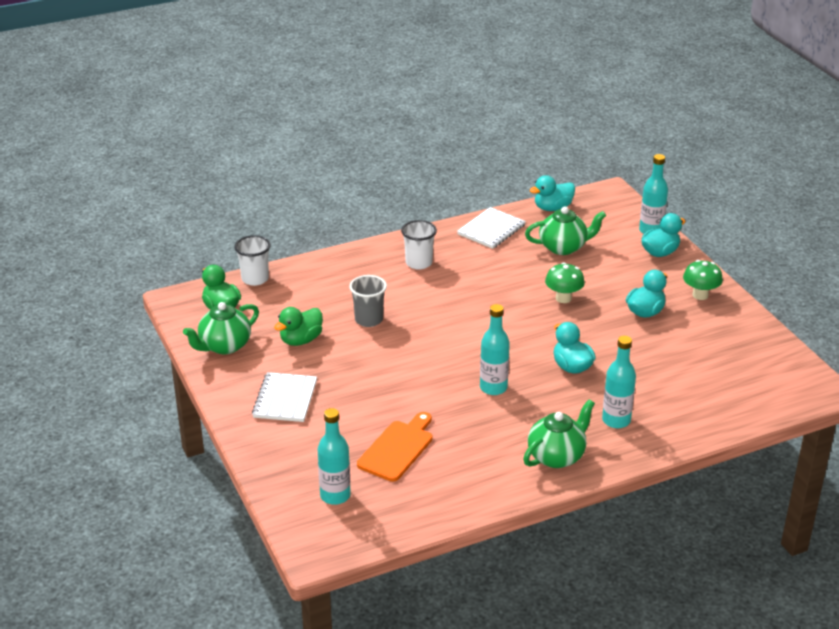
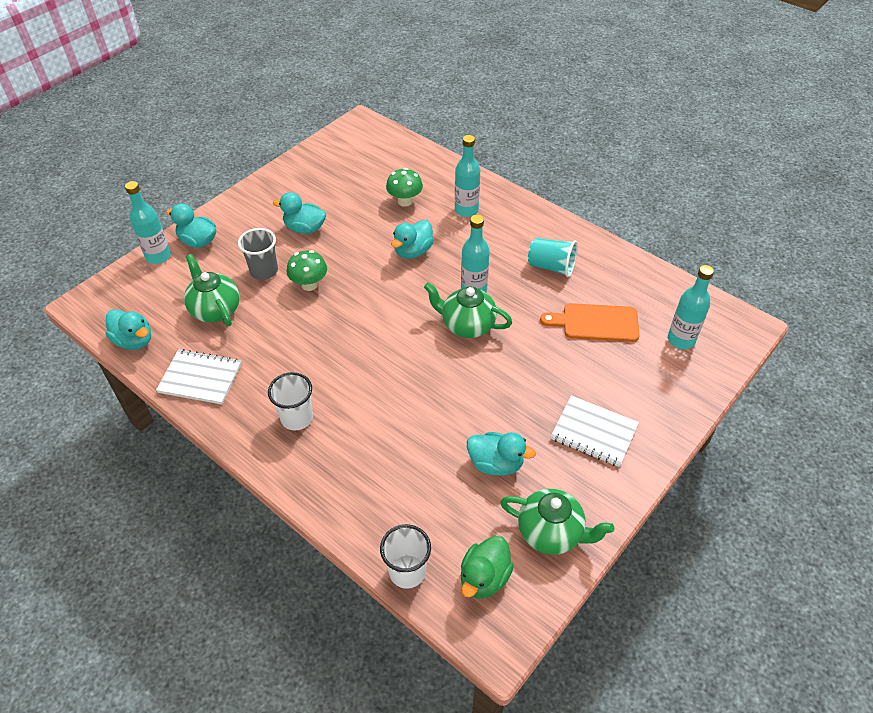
camera: 115 degrees left, 15 degrees up
(285, 399) = (594, 432): white notebook -> white notebook turned 45 degrees clockwise
(301, 340) = (496, 464): green duck -> turquoise duck
(369, 319) = (426, 419): grey cup -> grey cup (264, 271)
(492, 449) = (551, 266): none -> turquoise cup
(557, 456) = (532, 229): green teapot -> green teapot (467, 325)
(700, 295) = (261, 203): green mushroom -> green mushroom (405, 201)

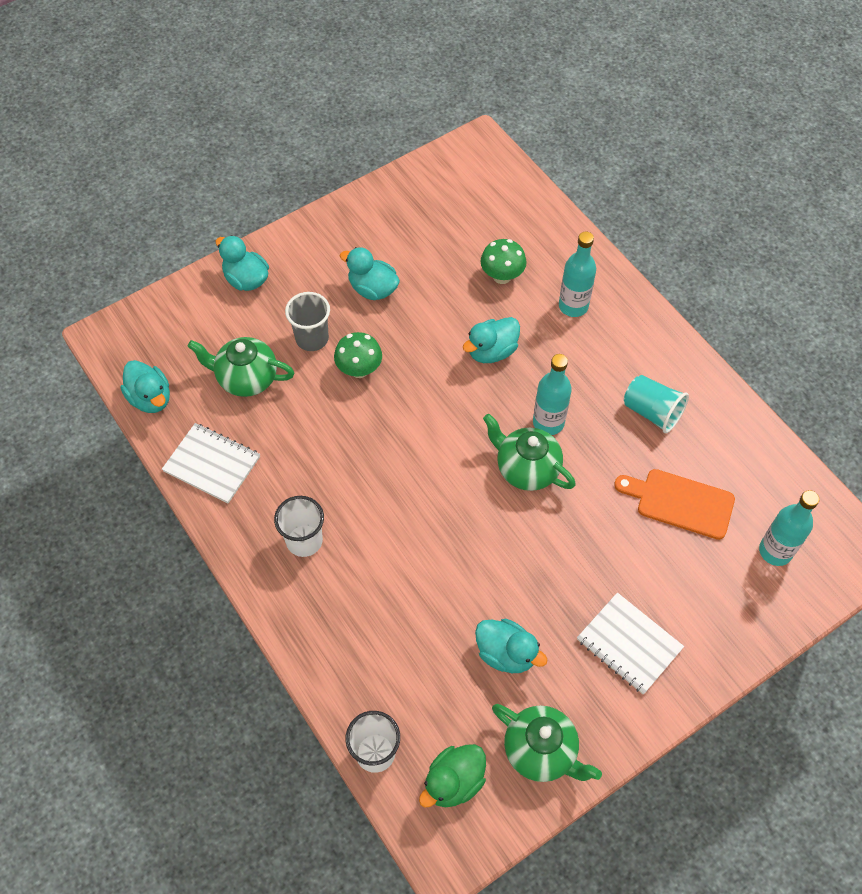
camera: 15 degrees right, 10 degrees up
(158, 256) = (198, 290): turquoise bottle -> none
(215, 309) = (246, 378): green teapot -> green teapot turned 60 degrees counterclockwise

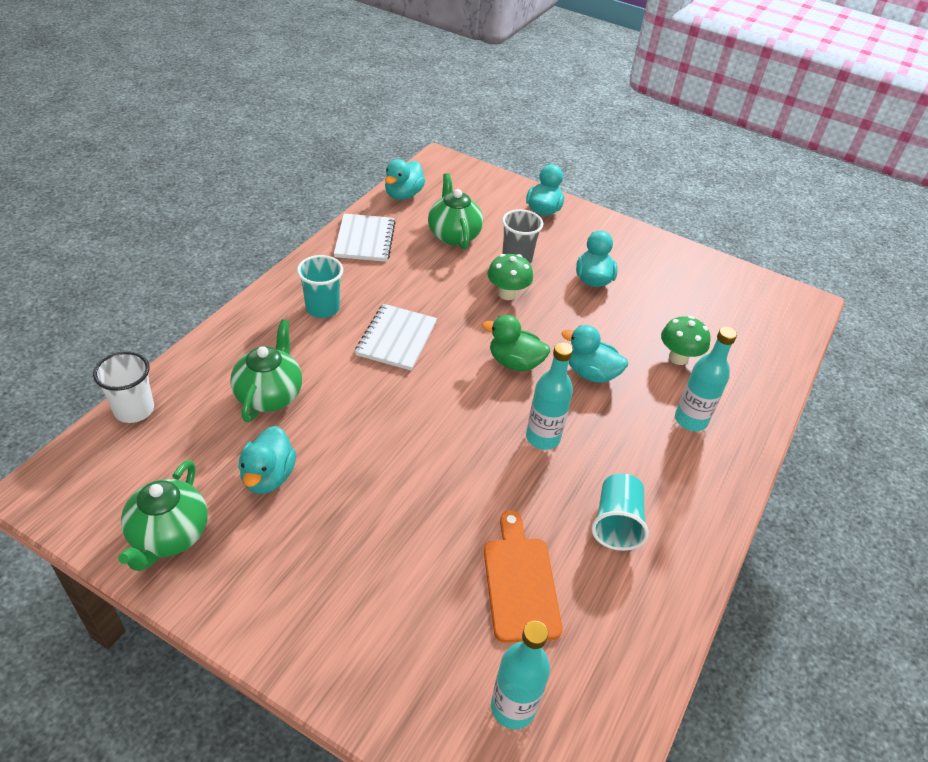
camera: 60 degrees right, 15 degrees down
(304, 541) = (322, 308): white cup -> turquoise cup
(453, 782) = (117, 474): green duck -> green duck (514, 362)
(526, 468) = (480, 435): green teapot -> green teapot (269, 395)
(629, 644) = (320, 581): white notebook -> white notebook (396, 338)

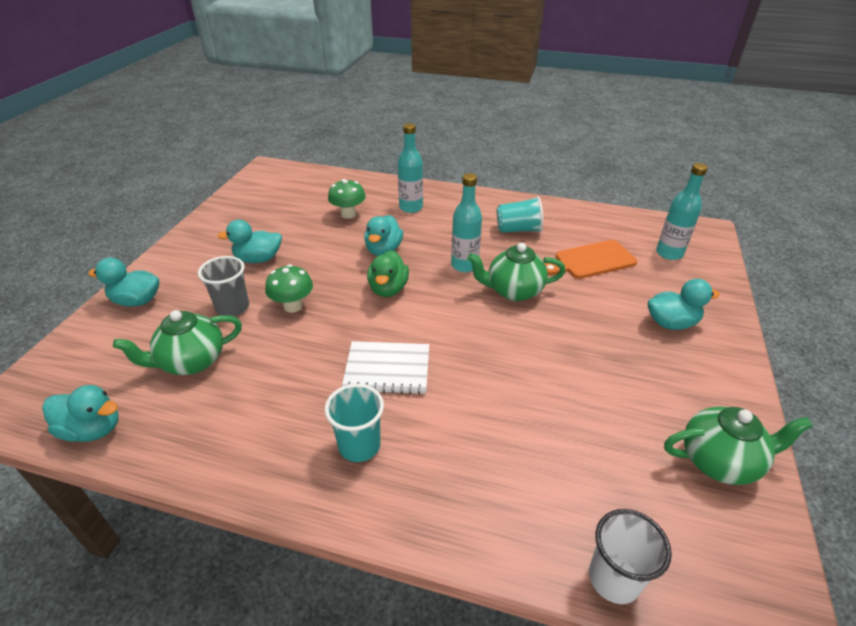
camera: 100 degrees left, 5 degrees down
(268, 476) = (609, 412): turquoise duck -> turquoise duck (671, 323)
(269, 395) = (515, 447): green teapot -> green teapot (513, 291)
(365, 239) = (208, 443): white notebook -> none

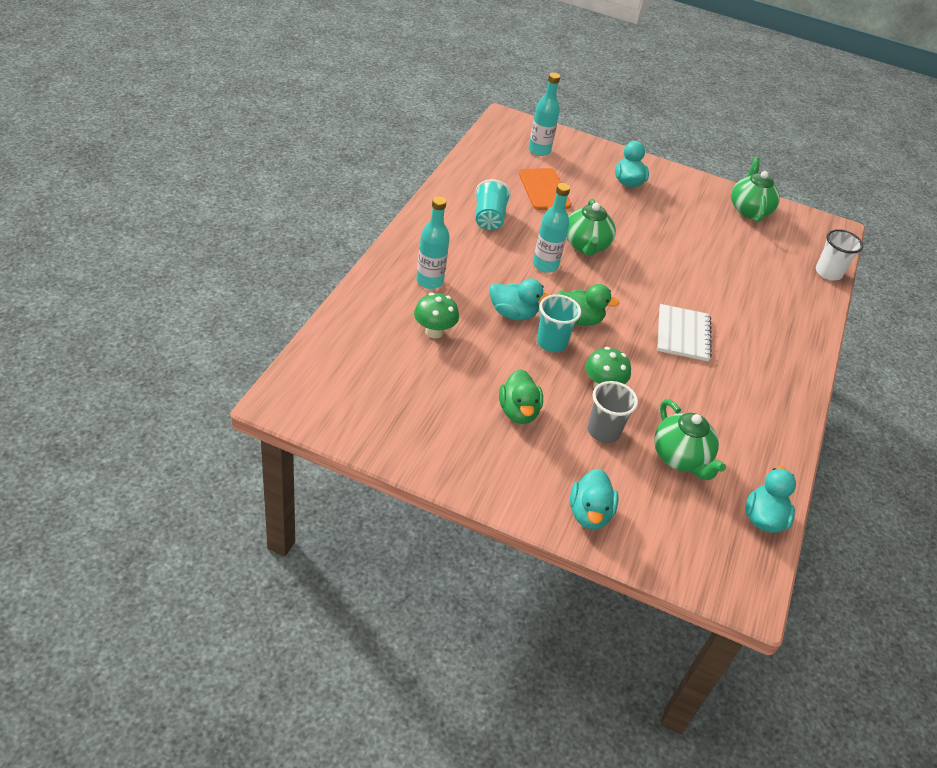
camera: 90 degrees left, 5 degrees up
(258, 259) = (518, 412): turquoise duck -> green duck
(359, 445) = (758, 358): turquoise cup -> turquoise cup (551, 342)

